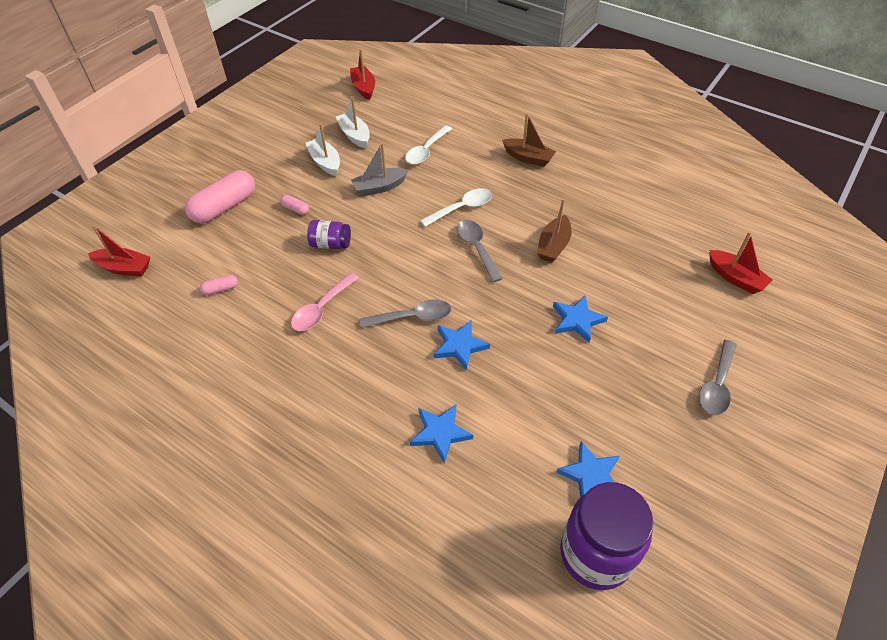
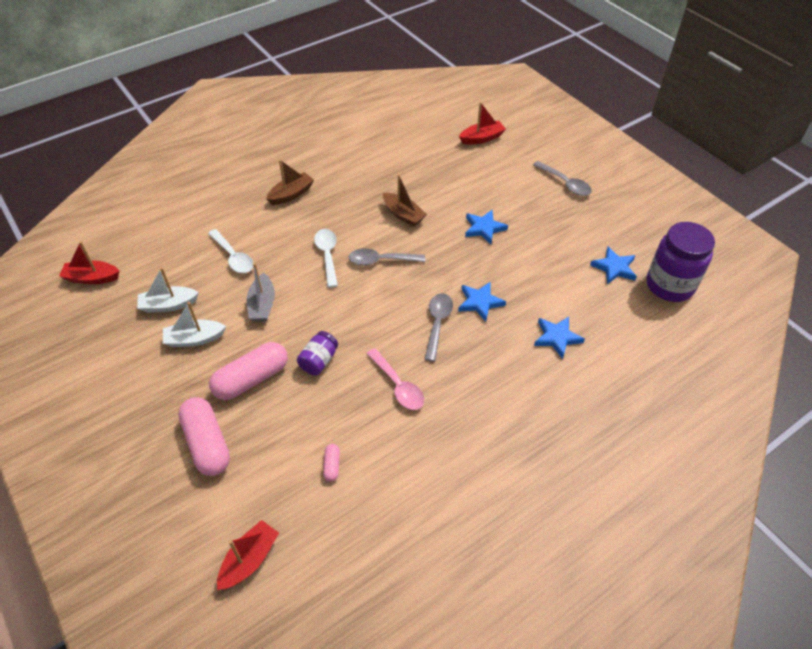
camera: 70 degrees left, 0 degrees up
(295, 209) = (251, 379): pink capsule -> pink capsule, size x2.27

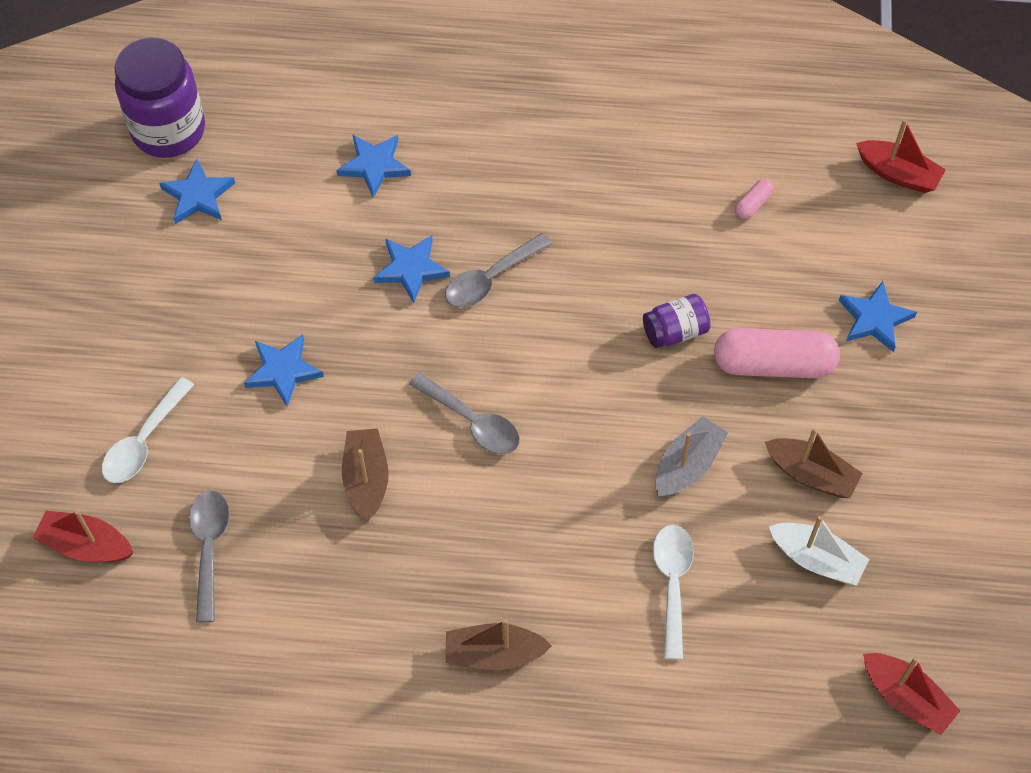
camera: 140 degrees left, 10 degrees up
(194, 339) = (811, 474): white boat -> brown boat
(207, 443) = (874, 319): pink capsule -> blue star
(250, 560) = (898, 174): red boat -> red boat turned 135 degrees counterclockwise
(327, 255) = (537, 485): white spoon -> white spoon (144, 441)
(398, 385) = (609, 238): pink spoon -> none
(565, 183) = (84, 361): grey spoon -> grey spoon (209, 548)

